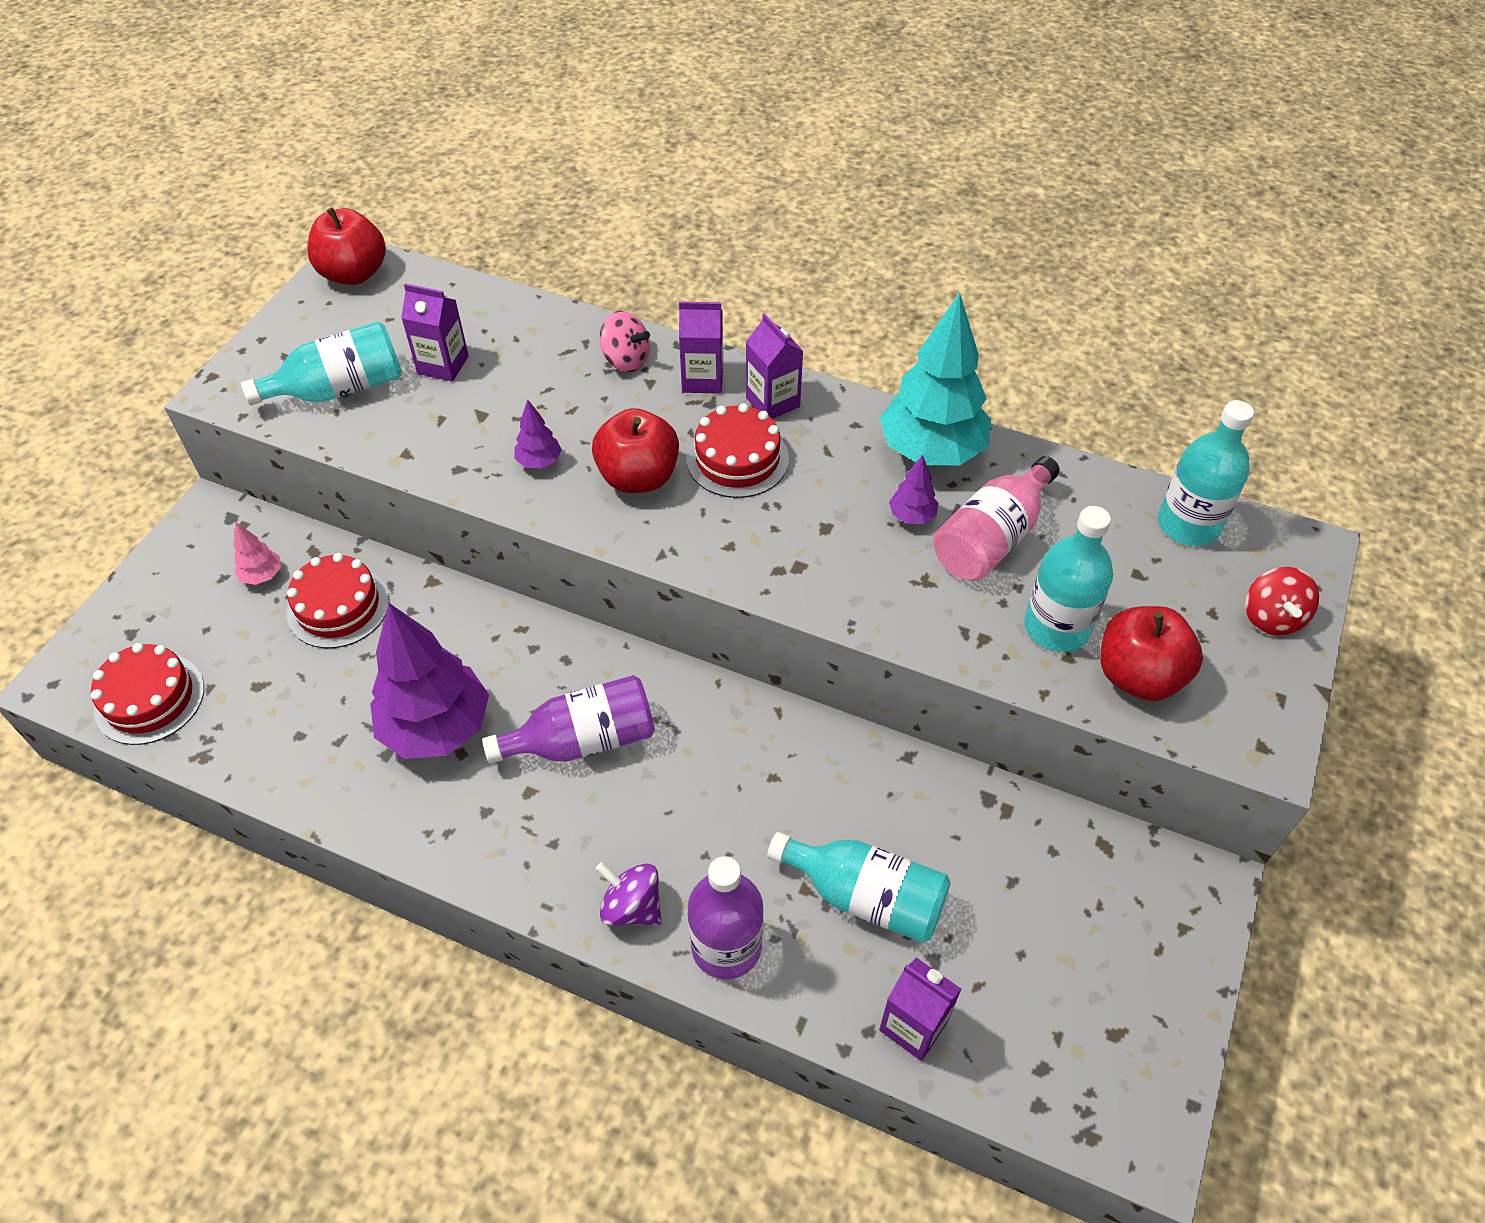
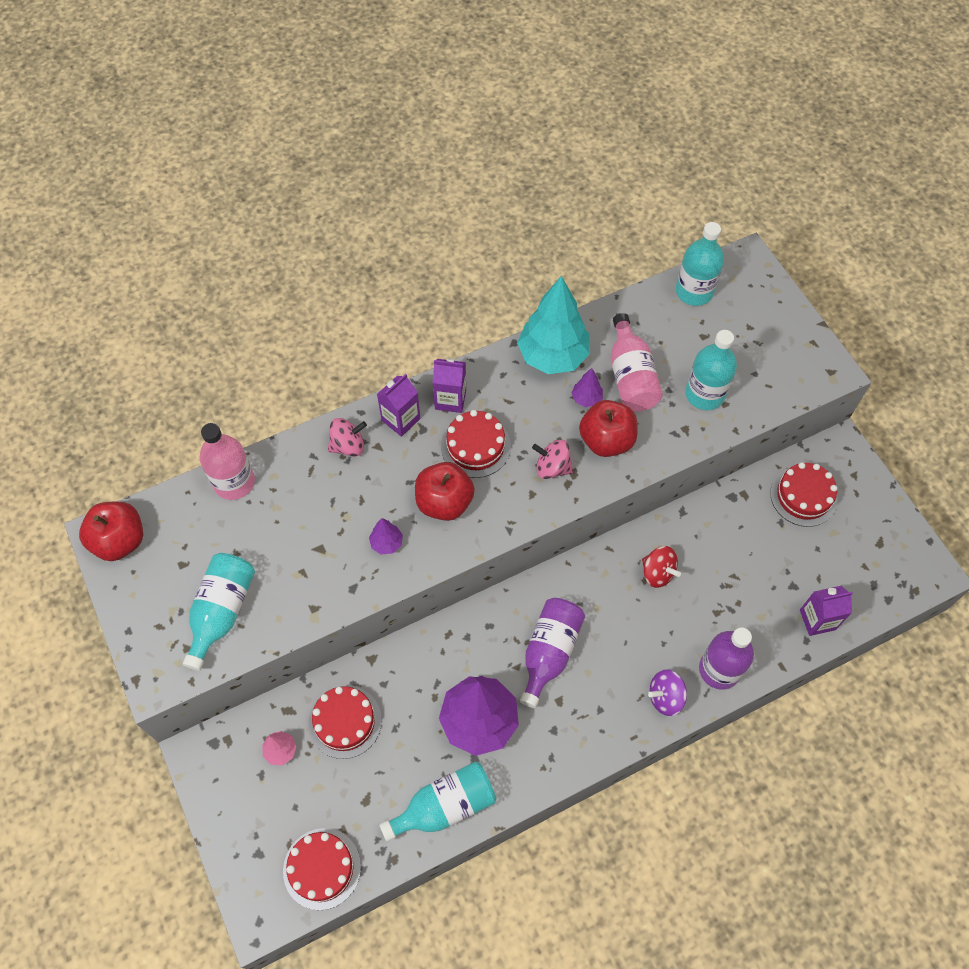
camera: 50 degrees left, 10 degrees up
(443, 365) = (257, 542): purple carton -> none
(495, 307) = (234, 482): none -> pink bottle
(784, 542) = (552, 467): none -> pink spinning top
(866, 896) = (741, 589): turquoise bottle -> turquoise bottle (445, 806)
(1080, 883) = (803, 496): none -> red cake
(1138, 676) = (757, 385): red apple -> red apple (606, 440)
(1271, 617) = (771, 307): red spinning top -> red spinning top (657, 573)

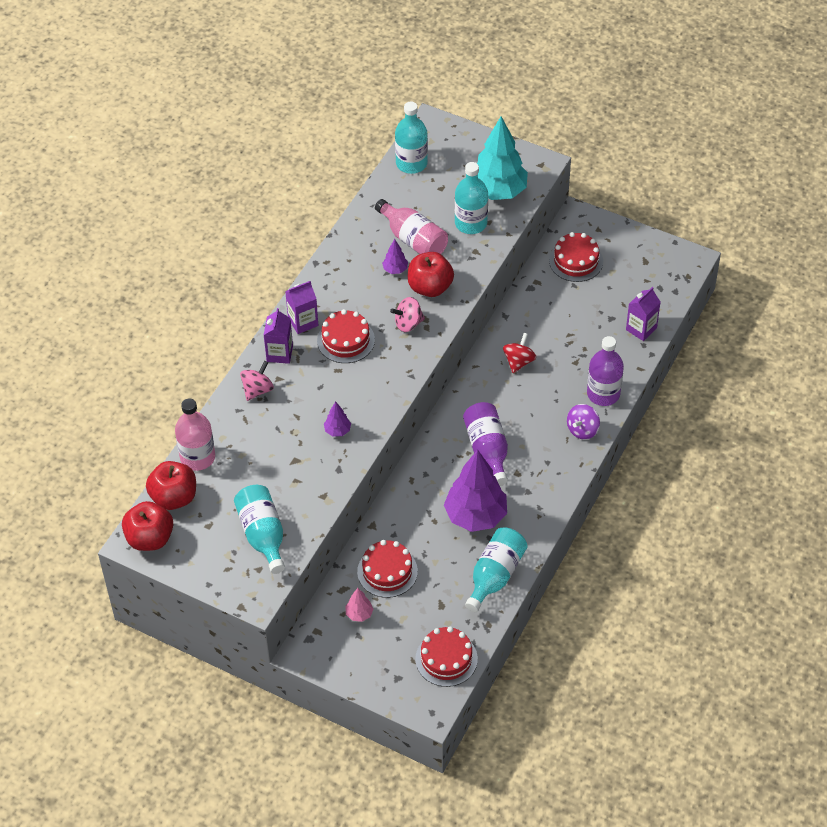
camera: 35 degrees left, 10 degrees down
(444, 502) = (354, 385): red apple -> red apple (174, 497)
(553, 356) = (350, 256): turquoise tree -> turquoise tree (498, 191)
(657, 573) = (519, 361): red spinning top -> red spinning top turned 75 degrees counterclockwise

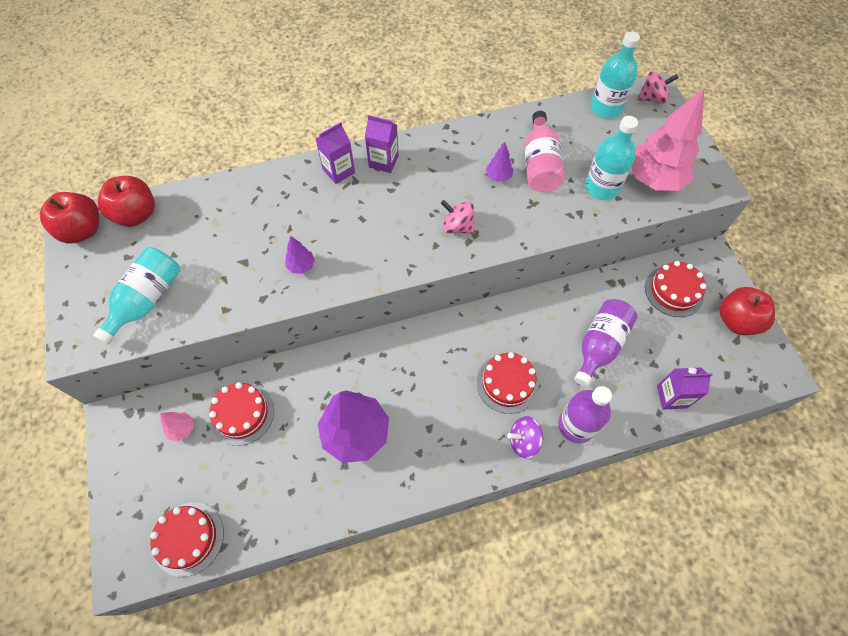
camera: 45 degrees right, 10 degrees up
(197, 457) = (189, 199): pink bottle -> none
(257, 390) = (290, 185): pink spinning top -> pink spinning top (652, 98)
(346, 340) = (396, 200): red cake -> red cake (507, 383)
(430, 287) = (509, 212): red apple -> red apple (736, 321)
(487, 450) = (429, 385): purple bottle -> purple bottle (599, 345)
(495, 575) = (309, 502): turquoise bottle -> none
(498, 191) = (654, 179): turquoise tree -> pink tree
(519, 361) = (536, 334): red spinning top -> none

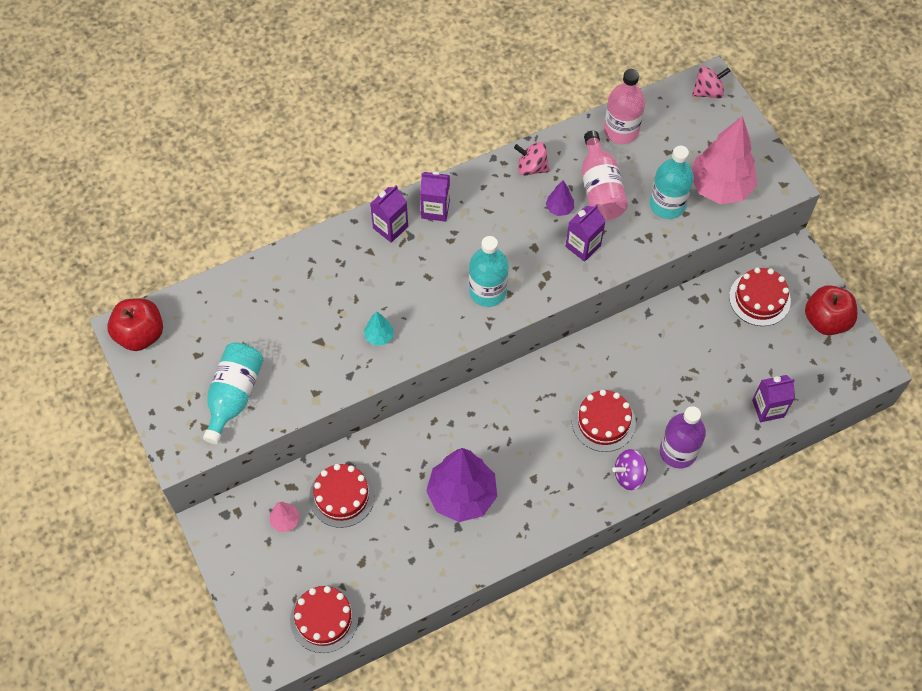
camera: 10 degrees left, 0 degrees up
(136, 214) = (191, 308): red apple -> none
(301, 266) = (379, 336): purple tree -> turquoise tree
(457, 226) = (528, 270): pink spinning top -> pink spinning top (531, 167)
(514, 212) = (583, 246): none -> purple carton
(567, 119) = (621, 130): none -> pink bottle
(599, 345) = (690, 368): purple bottle -> none
(606, 108) = (660, 110): turquoise bottle -> turquoise bottle (487, 291)

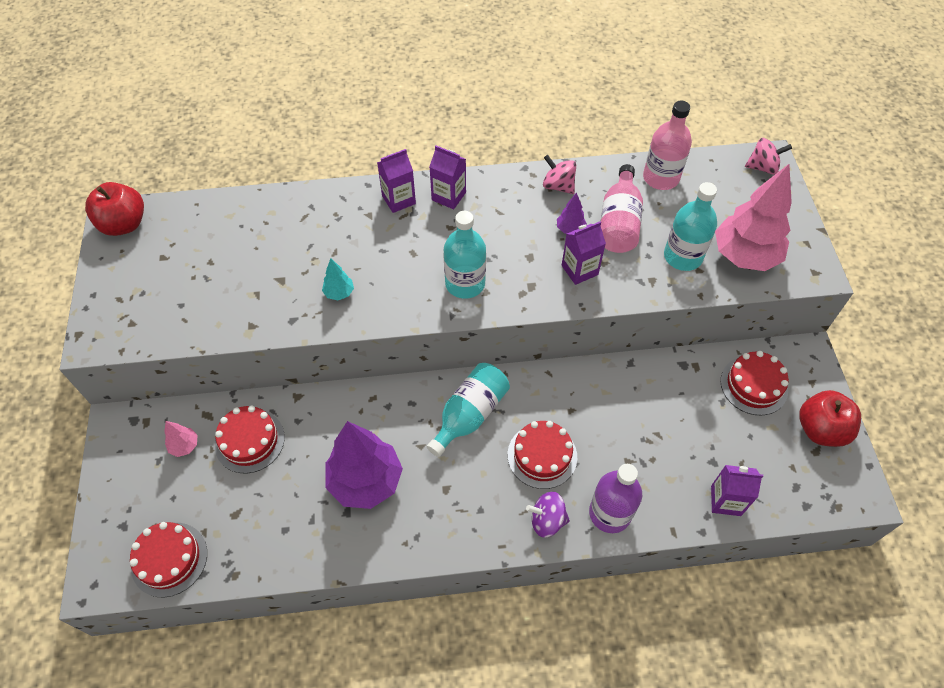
camera: 20 degrees right, 5 degrees down
(234, 395) = (175, 304): turquoise bottle -> turquoise bottle (469, 414)

